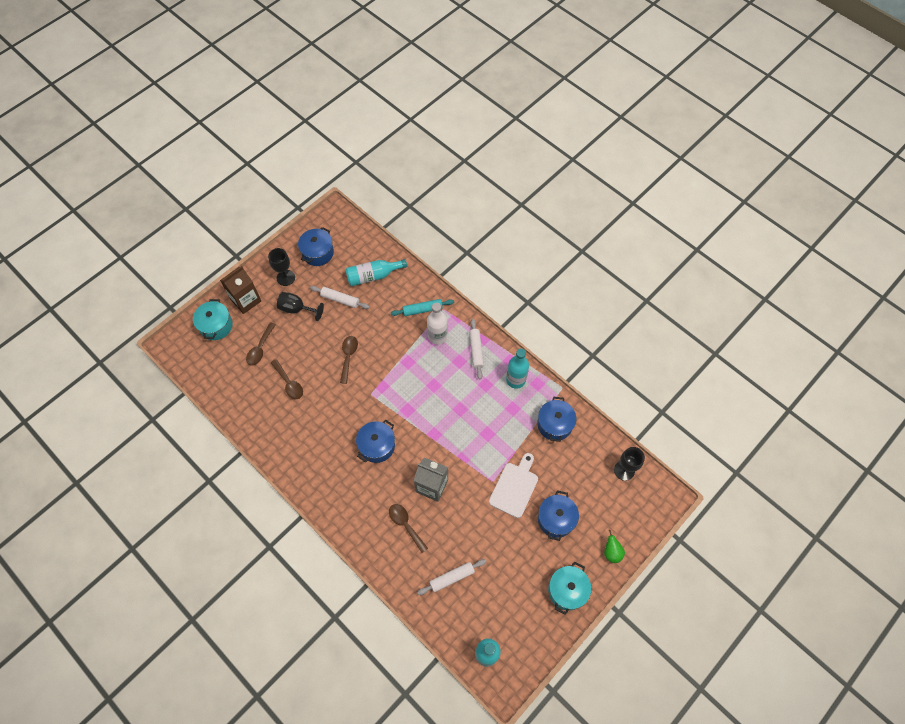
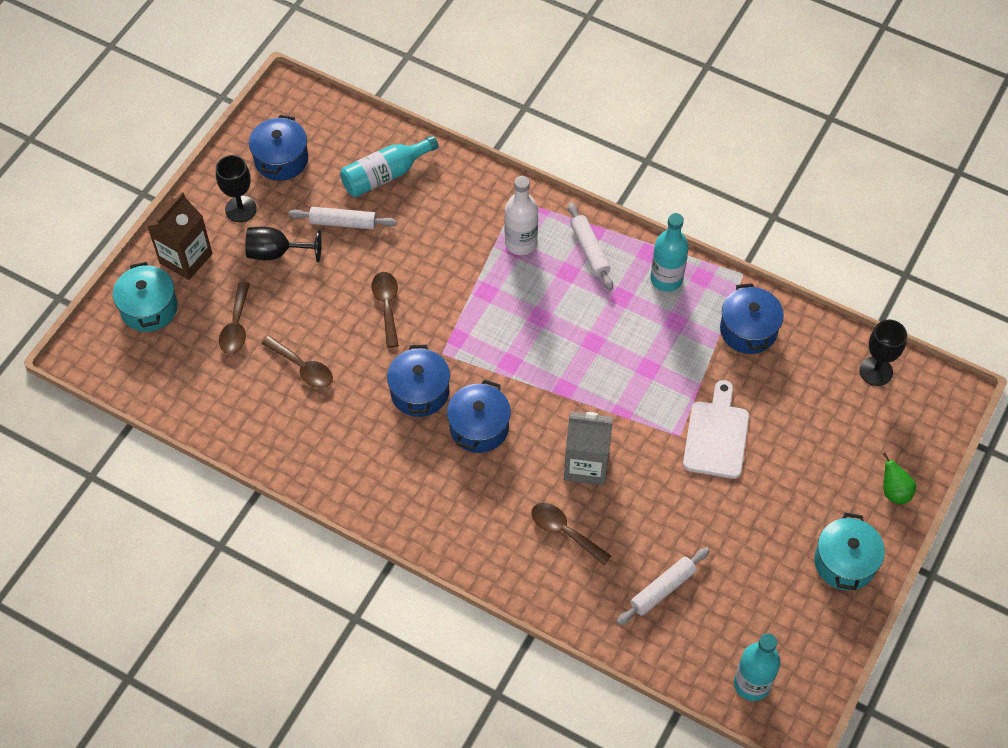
camera: 15 degrees left, 5 degrees down
(422, 310) = (483, 209): turquoise rolling pin -> none
(556, 519) = (795, 466): blue pot -> blue pot (419, 392)

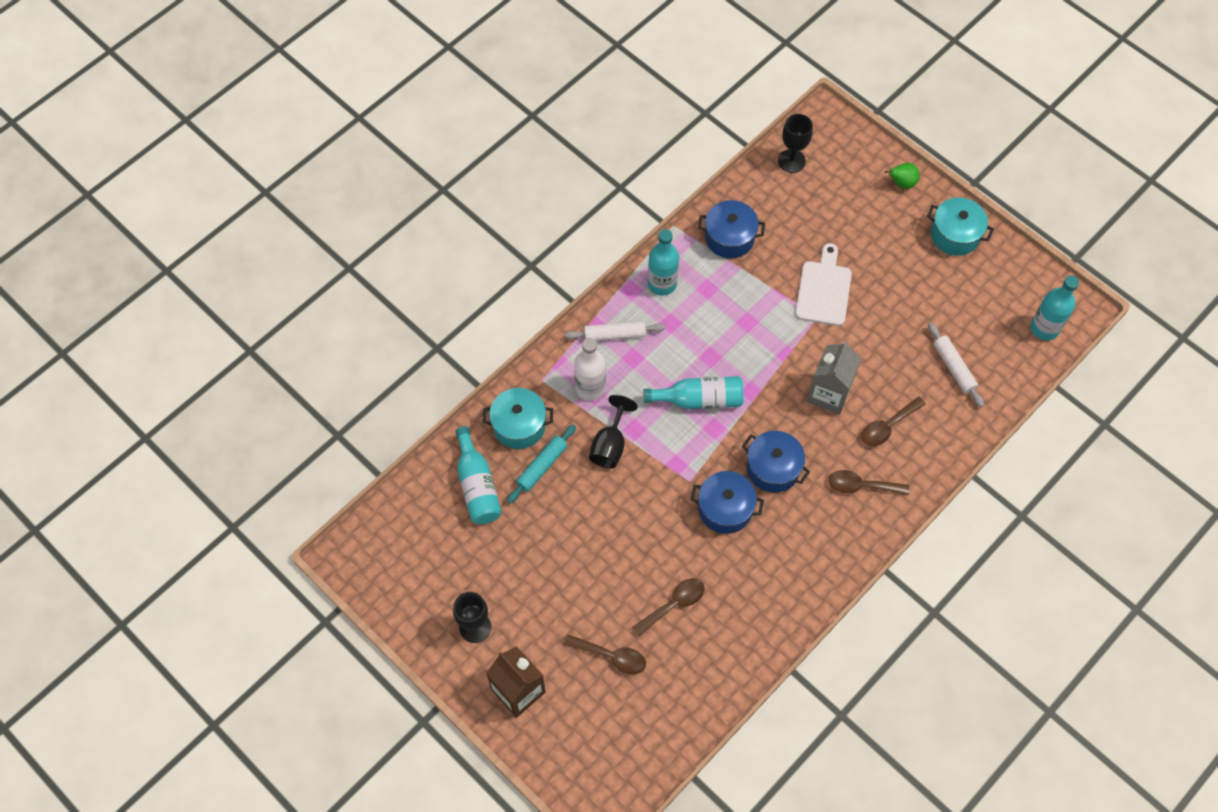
camera: 75 degrees left, 5 degrees up
(149, 308) = (567, 736): turquoise pot -> turquoise pot (519, 425)
(276, 253) = (537, 603): black goblet -> black goblet (610, 445)
(281, 159) = (427, 577): blue pot -> none
(343, 223) = (521, 535): white rolling pin -> none
(387, 306) = (626, 516): brown spoon -> brown spoon (861, 486)
(421, 222) = (542, 466): none -> turquoise rolling pin
(539, 342) = (699, 399): none -> turquoise bottle
(716, 435) = (823, 290): white cutting board -> white cutting board turned 75 degrees clockwise

